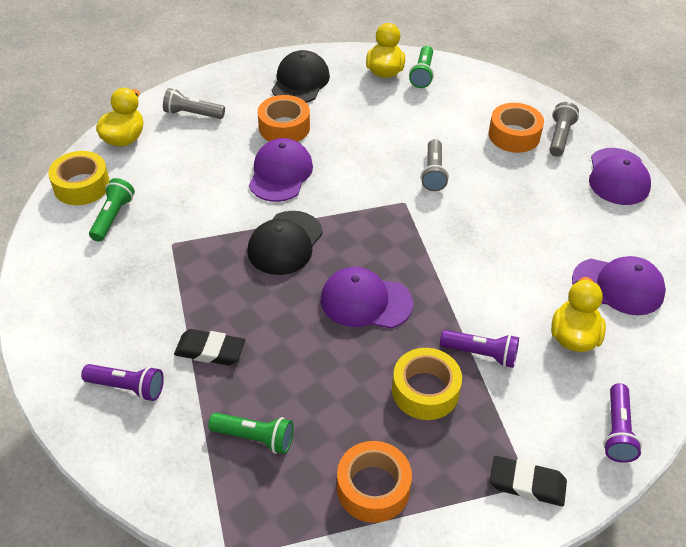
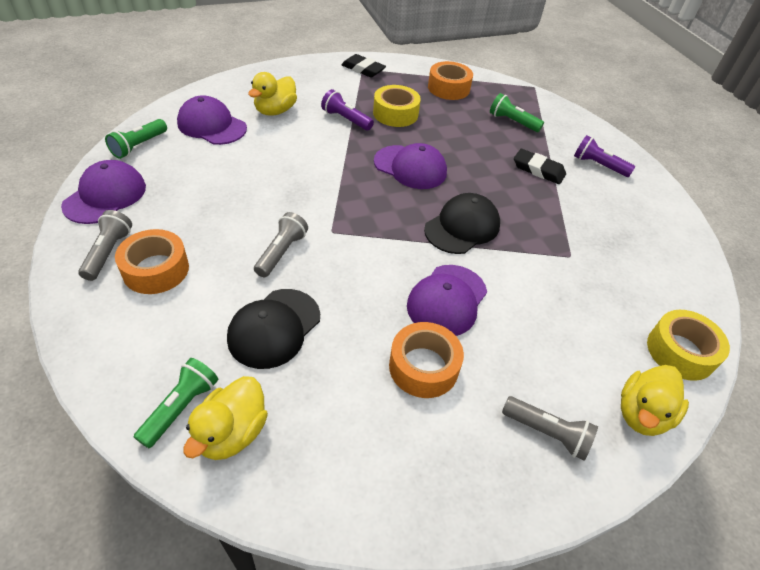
camera: 165 degrees left, 0 degrees up
(113, 217) = (634, 301): green flashlight -> green flashlight (139, 146)
(300, 81) = (371, 453): black cap -> black cap (274, 328)
(560, 137) = (108, 252): grey flashlight -> grey flashlight turned 150 degrees clockwise
(617, 431) = (294, 72): purple flashlight -> none

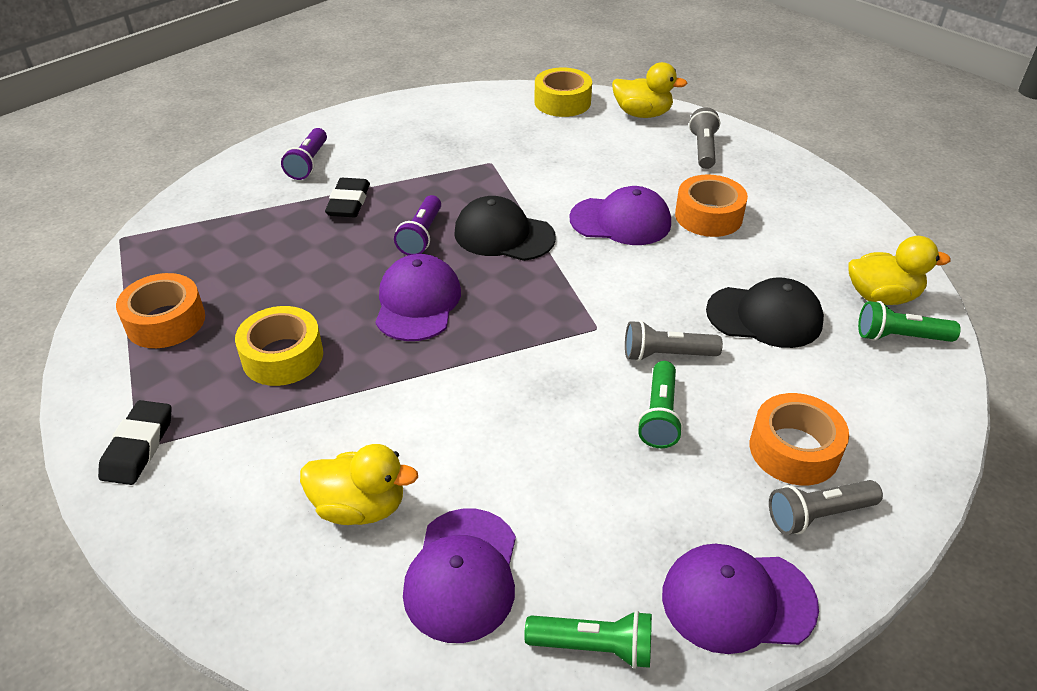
camera: 110 degrees left, 5 degrees down
(346, 119) = (334, 406): purple flashlight -> purple flashlight (421, 236)
(512, 122) = (240, 240): green flashlight -> green flashlight (659, 416)

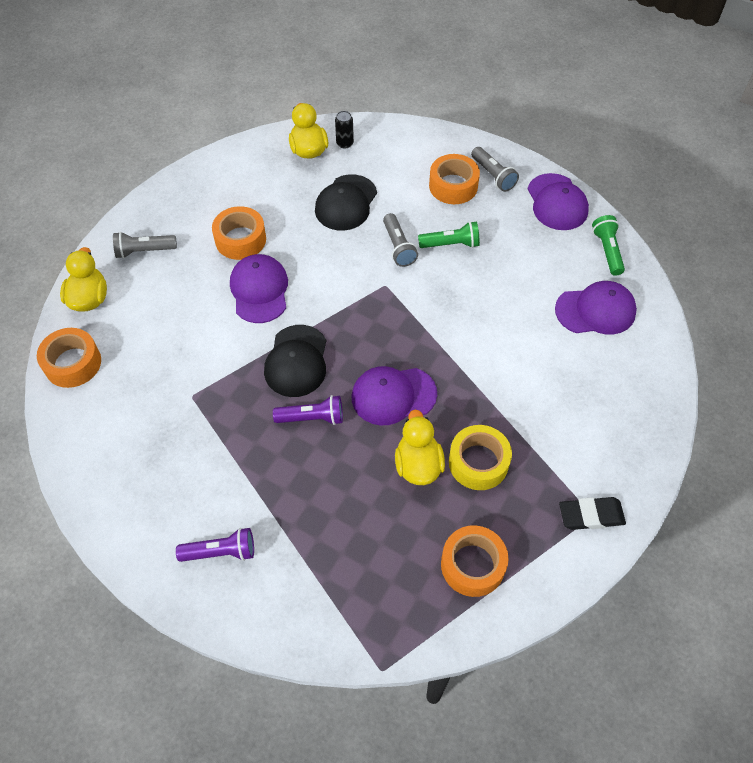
camera: 105 degrees left, 15 degrees up
(349, 202) = (278, 490): black eraser -> none
(360, 507) = (577, 370): yellow duck -> yellow duck (418, 465)
(562, 102) = (73, 363): yellow tape -> orange tape
(764, 317) = (346, 203): black cap -> black cap turned 150 degrees counterclockwise
(899, 337) = (345, 143): green flashlight -> black can

